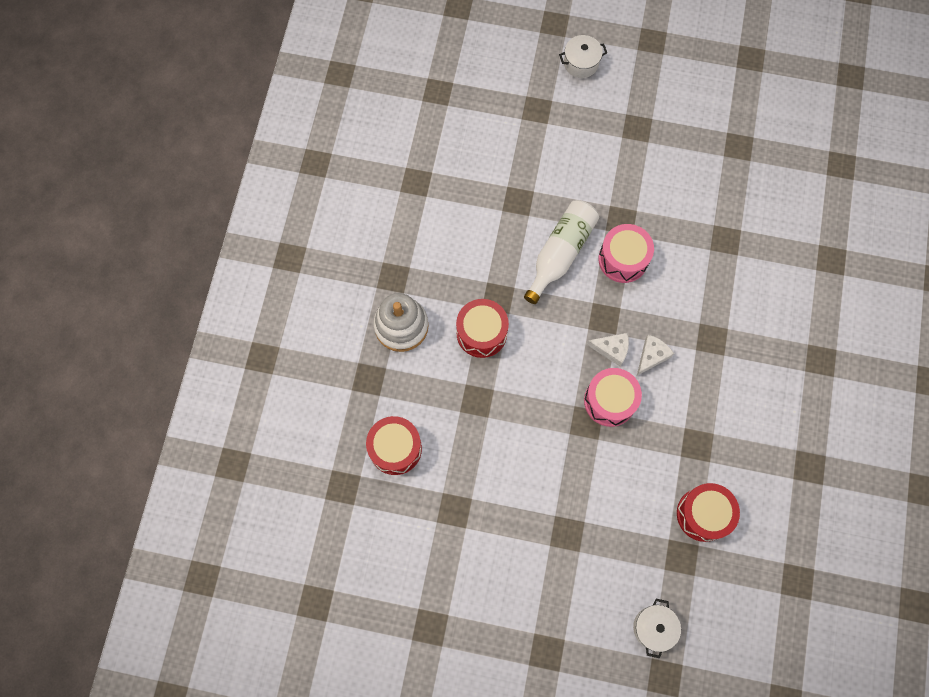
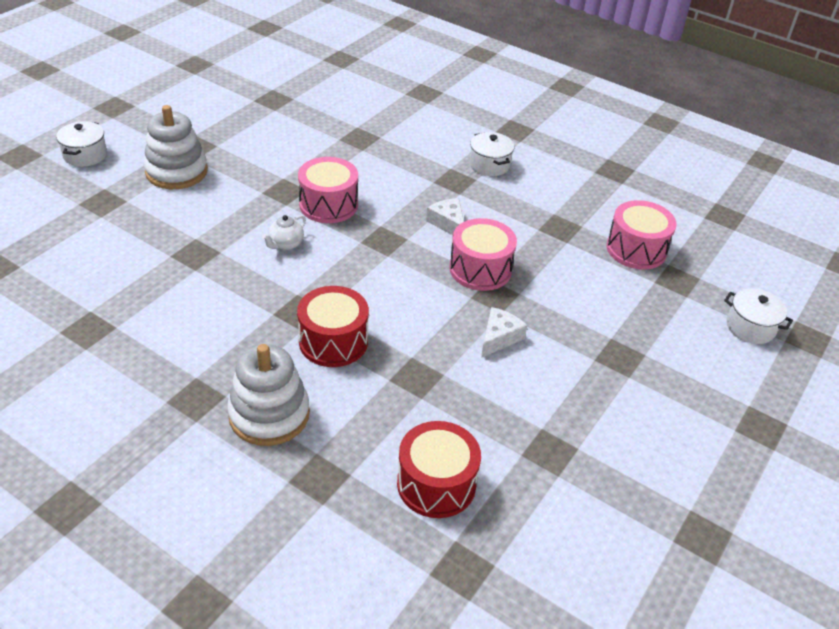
camera: 70 degrees left, 30 degrees down
(560, 253) = (285, 244): white bottle -> white teapot
(599, 134) = (176, 172): none -> white stacking toy
(611, 349) = (422, 247): white cheese -> white cheese (499, 337)
(703, 514) = (636, 249): red drum -> pink drum
(751, 358) = (489, 165): none -> white pot

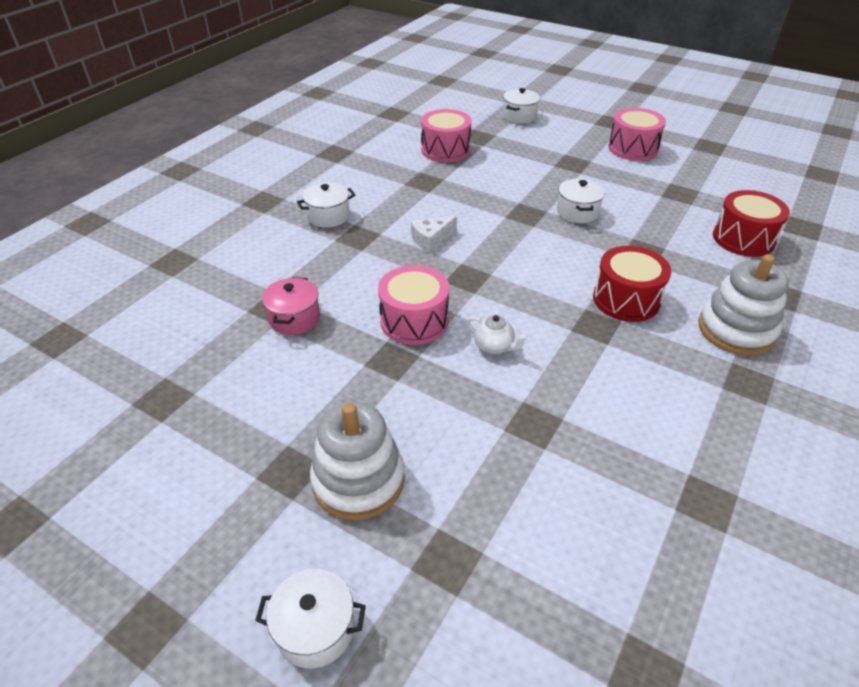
camera: 90 degrees left, 0 degrees up
(343, 147) = (294, 318): none -> pink pot
(480, 269) = (494, 221): pink drum -> pink drum (632, 148)
(499, 337) = (577, 212): white cheese -> white pot

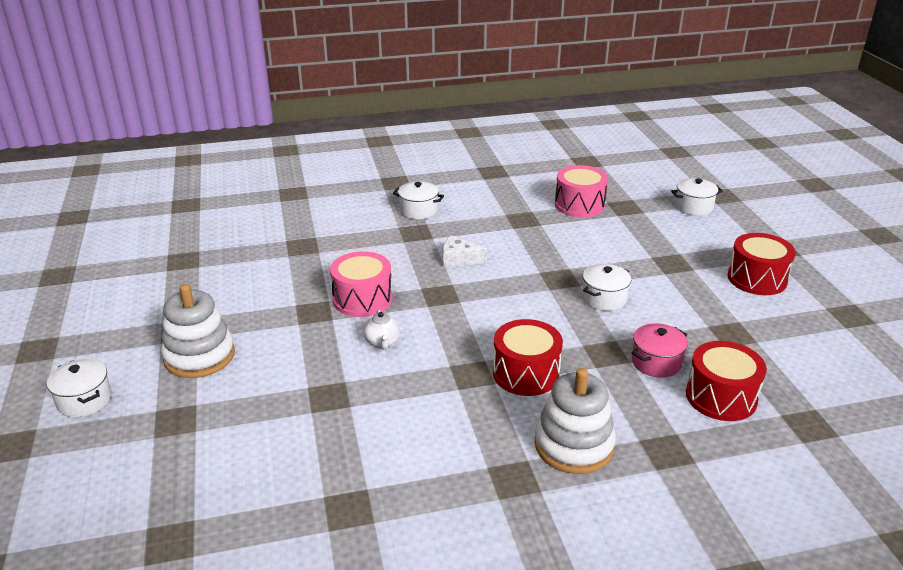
camera: 45 degrees right, 10 degrees down
(294, 318) = (302, 258): pink pot -> pink pot (656, 362)
(632, 148) = (757, 279): pink drum -> red drum

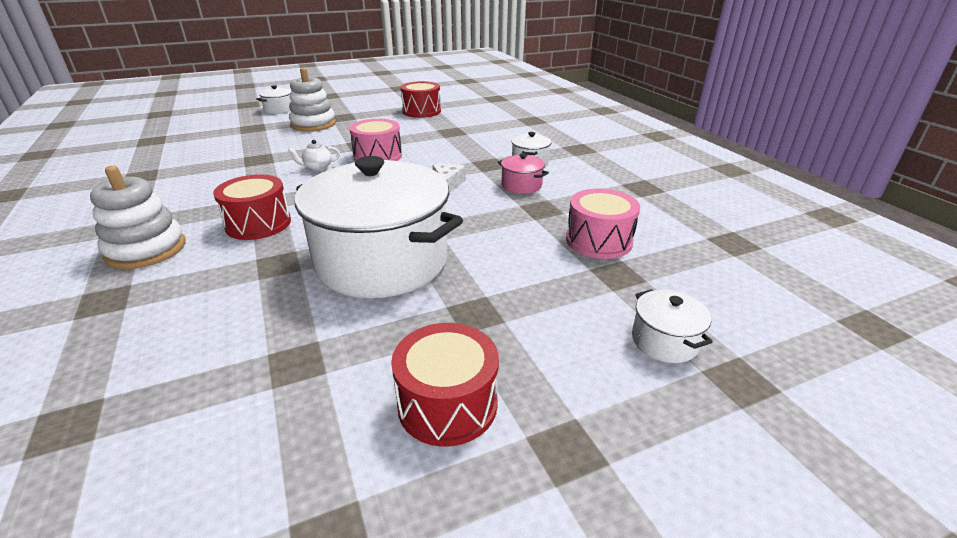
camera: 80 degrees right, 0 degrees up
(604, 298) = (382, 261): white pot -> white pot, size x2.49
(656, 362) = (251, 296): pink pot -> pink pot (521, 186)
(721, 397) = (166, 343): red drum -> red drum (421, 111)

